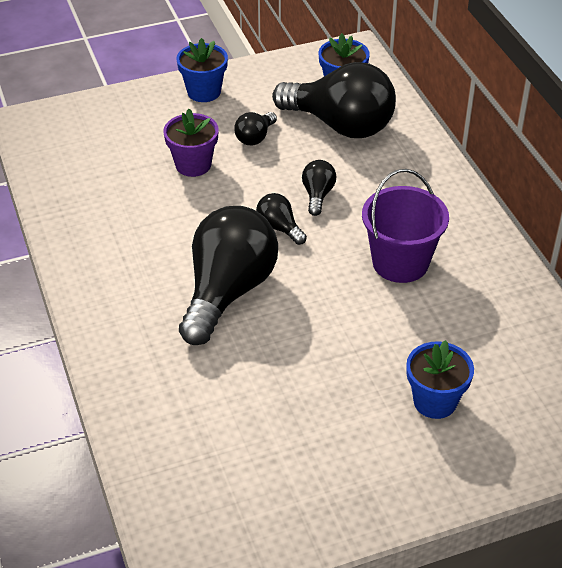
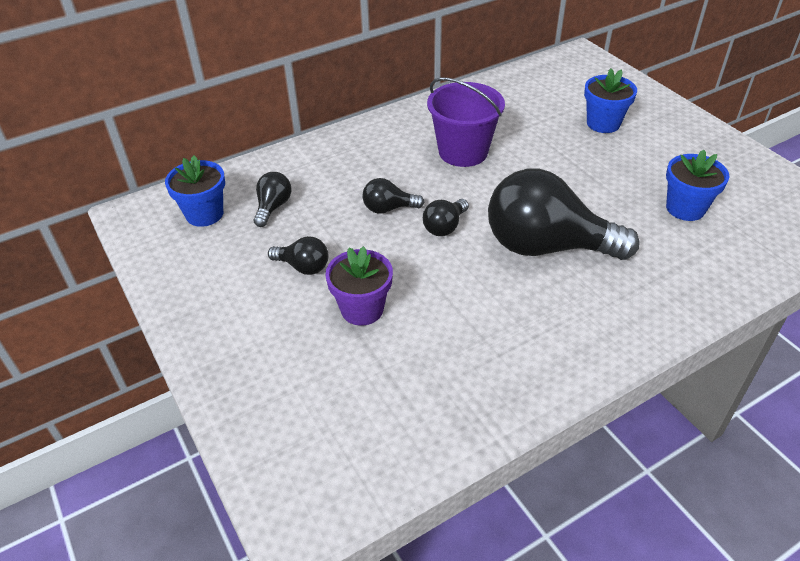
camera: 100 degrees left, 0 degrees up
(204, 92) = (216, 327): blue flower pot -> blue flower pot (685, 208)
(340, 125) = (273, 207): black light bulb -> black light bulb, size x0.44

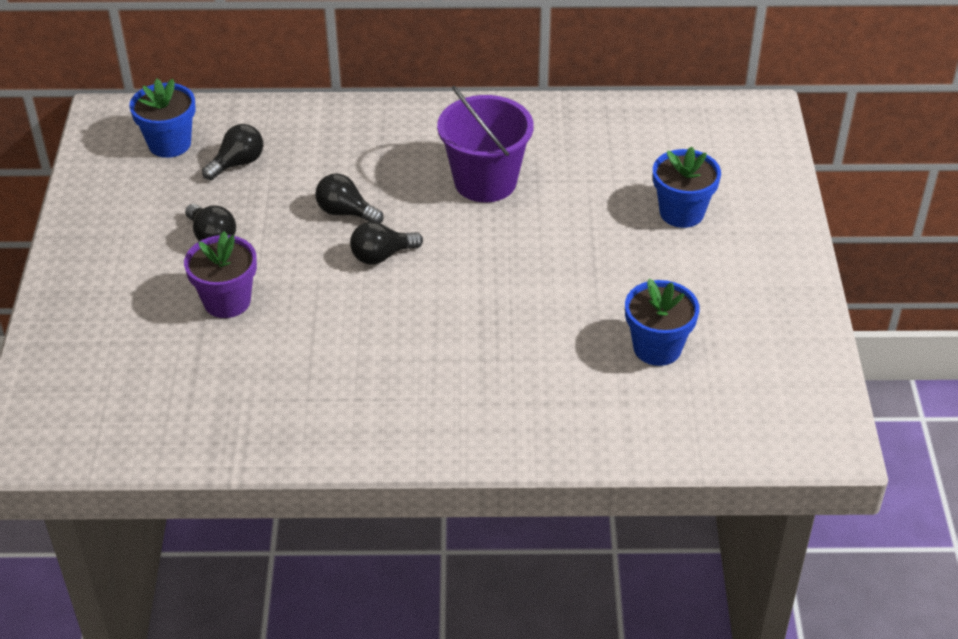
camera: 30 degrees right, 0 degrees up
(546, 246) = (461, 321): black light bulb -> none

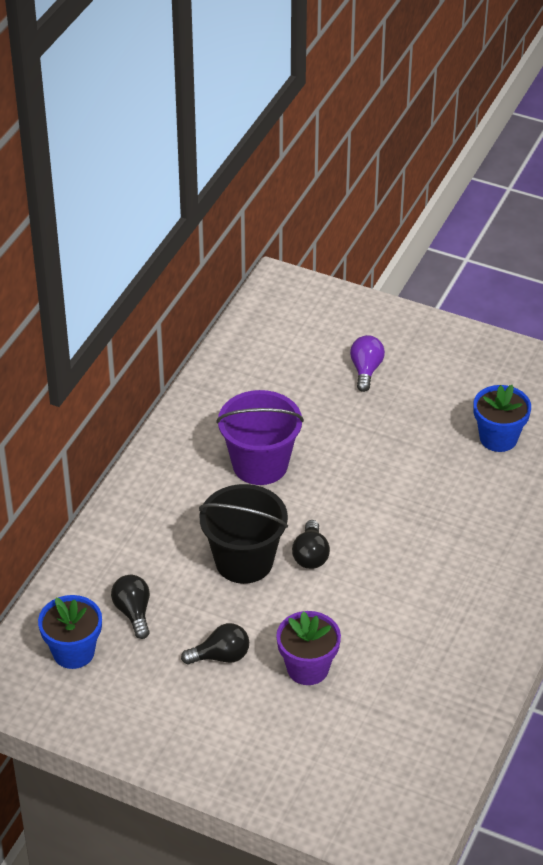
camera: 65 degrees left, 0 degrees up
(345, 212) = (244, 561): black light bulb -> black bucket
(681, 212) = (366, 370): blue flower pot -> purple light bulb

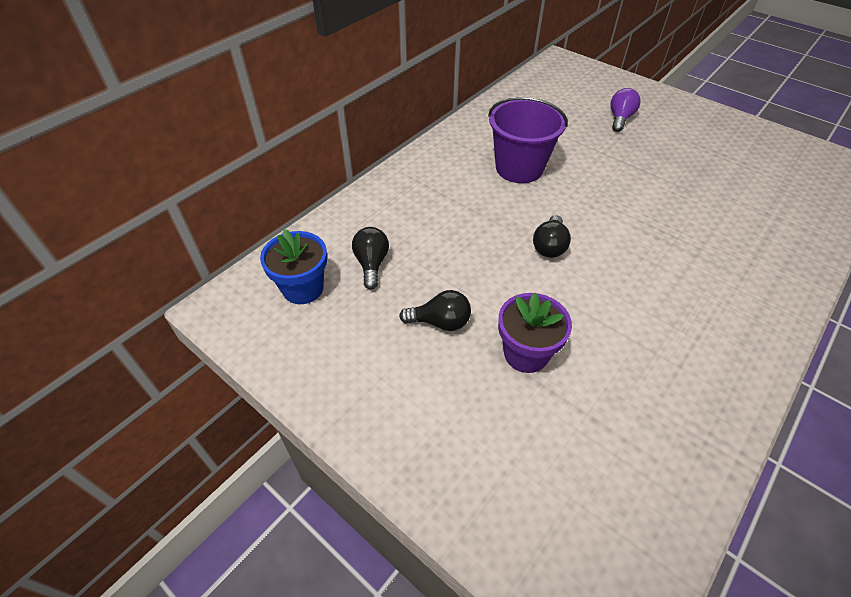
camera: 15 degrees right, 5 degrees up
(244, 561) = (486, 239): black bucket -> none
(498, 438) = (735, 182): blue flower pot -> none

